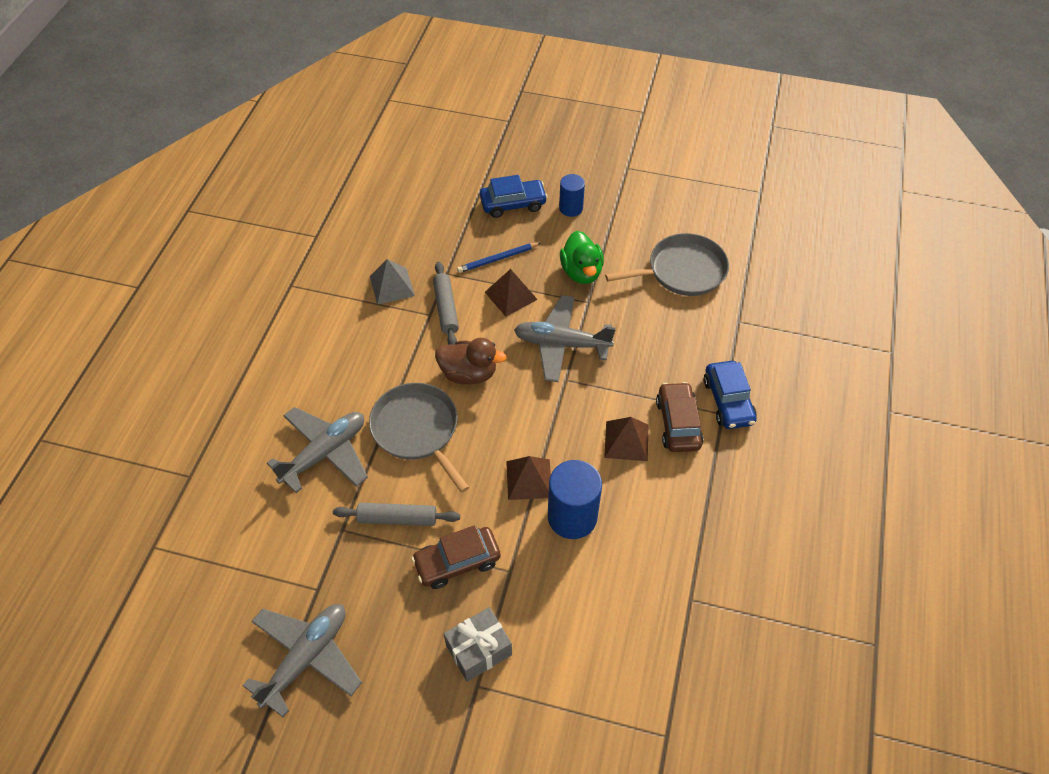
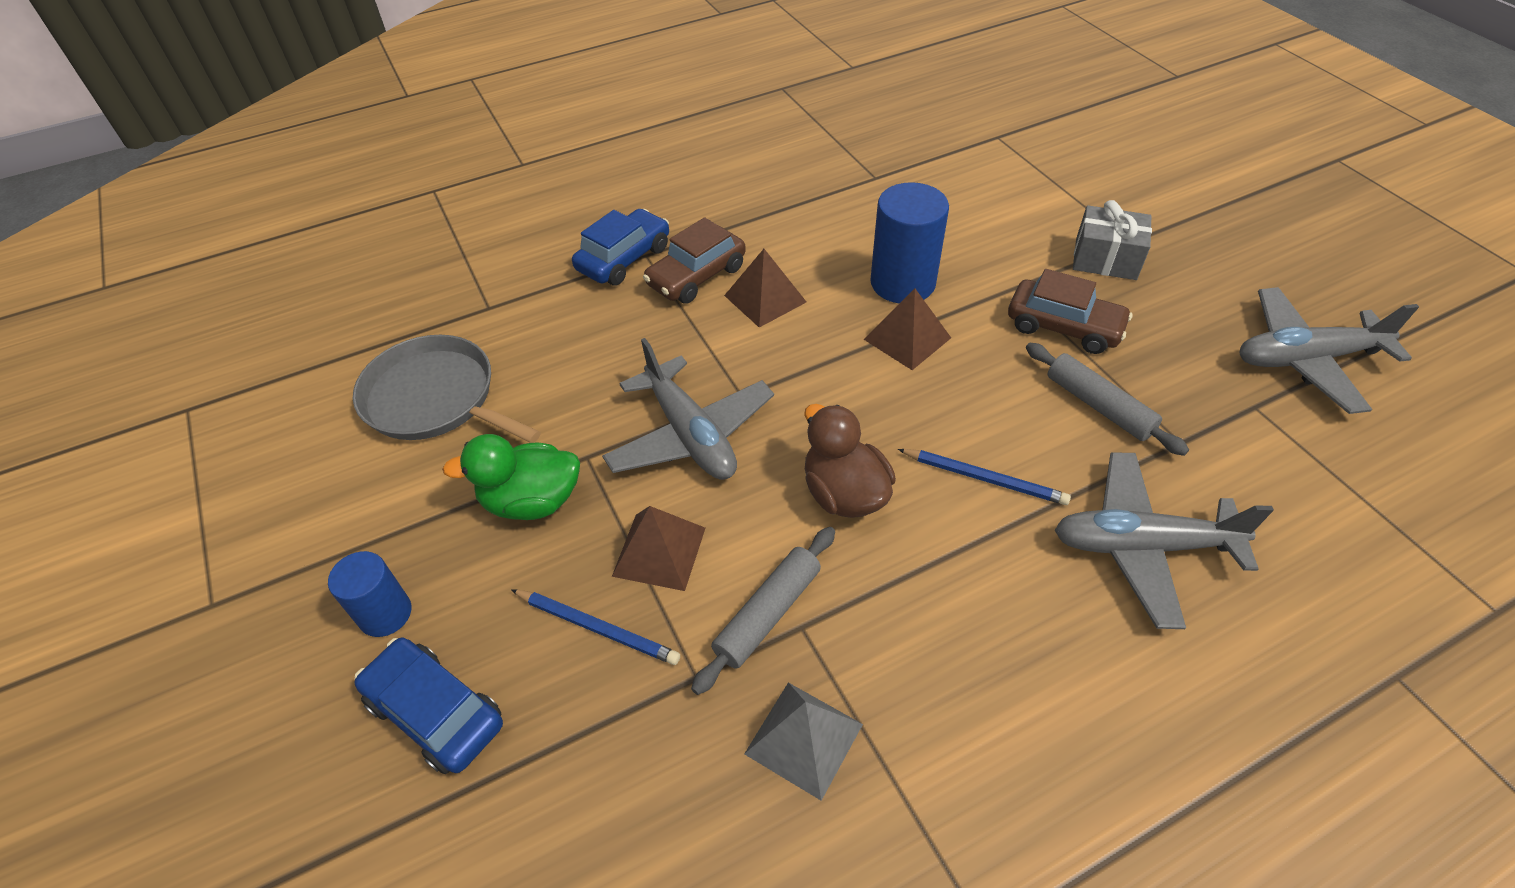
camera: 130 degrees left, 5 degrees down
(417, 430) = (985, 478): grey pan -> blue pencil
(581, 272) = (532, 501): green duck -> green duck turned 135 degrees counterclockwise

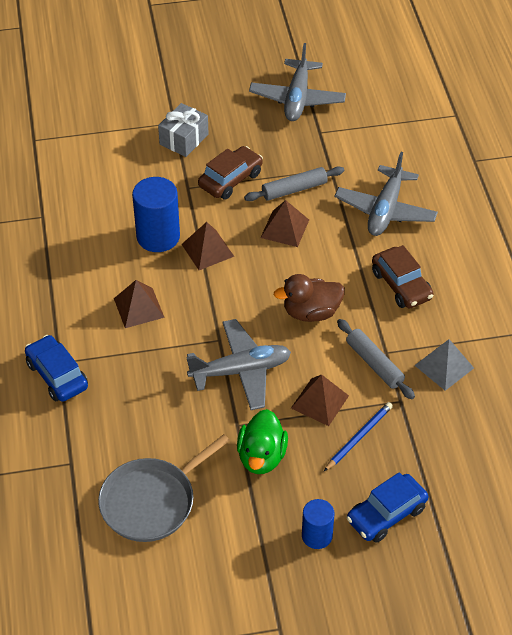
camera: 75 degrees left, 0 degrees up
(696, 276) = (98, 338): brown car -> brown car (401, 285)
(985, 478) = (324, 252): blue pencil -> none
(1005, 415) = (284, 228): none -> brown pyramid

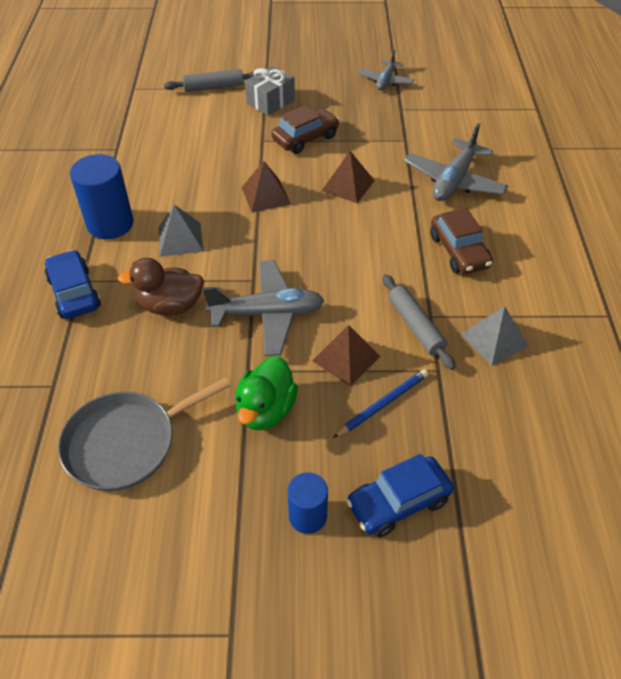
camera: 10 degrees right, 0 degrees up
(138, 307) = (180, 239): brown pyramid -> grey pyramid
(158, 236) = (220, 178): blue cylinder -> blue cylinder (110, 224)
(294, 189) = (365, 153): grey rolling pin -> grey rolling pin (213, 87)
(297, 98) = (385, 81): grey plane -> grey plane, size x0.61
(311, 312) = (357, 266): brown duck -> brown duck (170, 306)

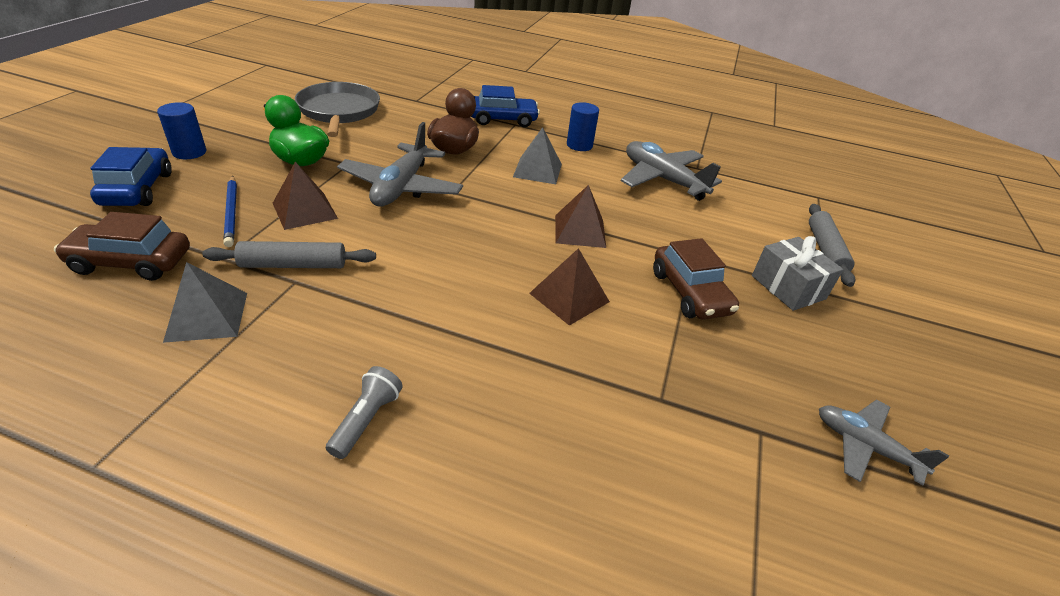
camera: 105 degrees right, 10 degrees down
(110, 224) = (579, 145): blue cylinder -> blue cylinder, size x0.60
(454, 181) = (527, 416): grey plane -> grey plane (662, 179)
(459, 251) = (372, 351): brown car -> brown car (131, 262)
(503, 234) = (366, 420): none -> grey flashlight

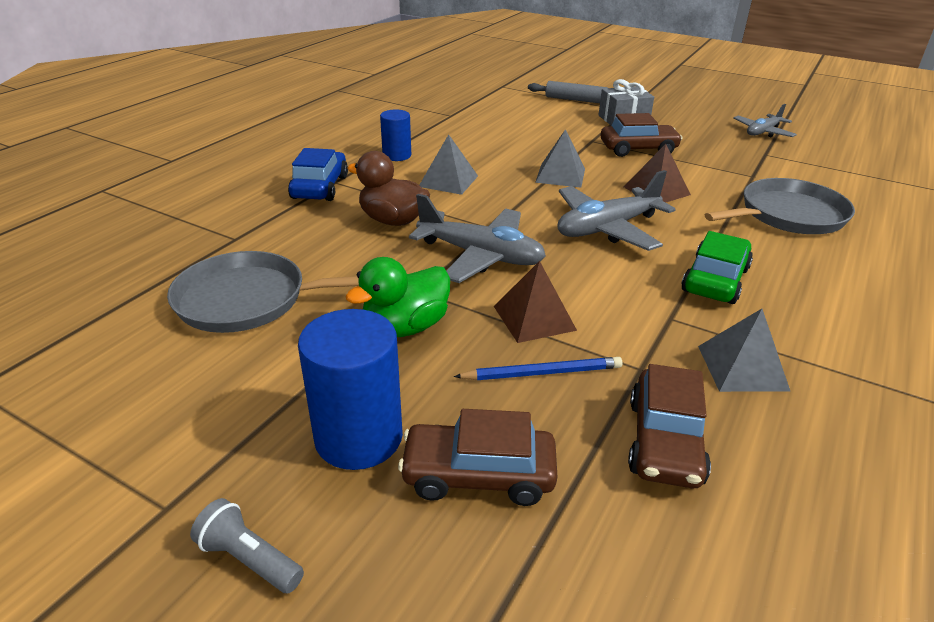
camera: 75 degrees left, 5 degrees down
(137, 189) = (478, 475): blue car -> brown car
(189, 152) = (359, 437): blue cylinder -> blue cylinder, size x1.66
(293, 265) = (643, 320): grey rolling pin -> none
(362, 319) = (715, 280): none -> green car
(366, 420) = (826, 278): grey flashlight -> grey flashlight (249, 559)
(539, 416) = (788, 215): none -> grey pan
(580, 231) = (560, 175): brown pyramid -> grey pyramid
(662, 179) = (471, 131): grey plane -> grey plane (607, 228)

